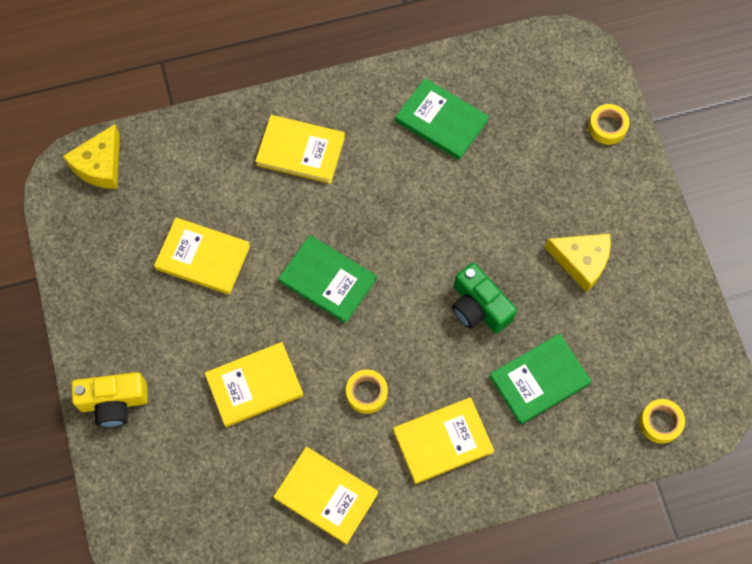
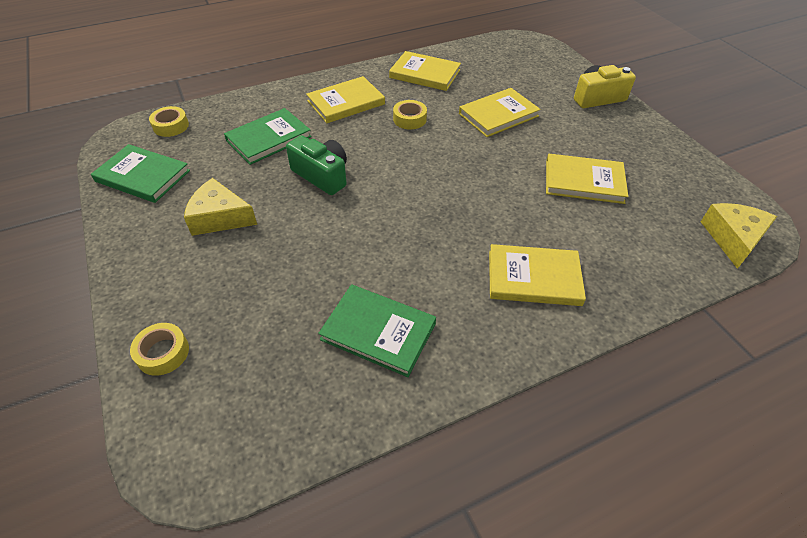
camera: 170 degrees right, 20 degrees down
(327, 280) = (464, 178): green book -> green book (143, 176)

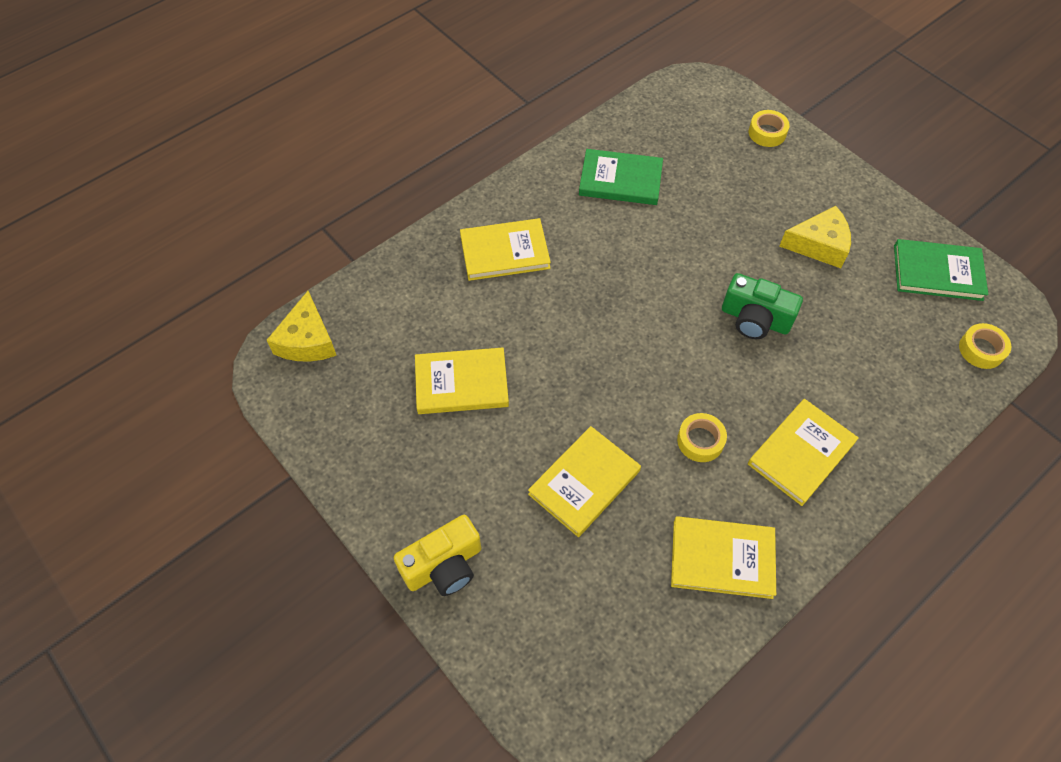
camera: 165 degrees right, 10 degrees up
(269, 139) = (851, 359): green book -> none

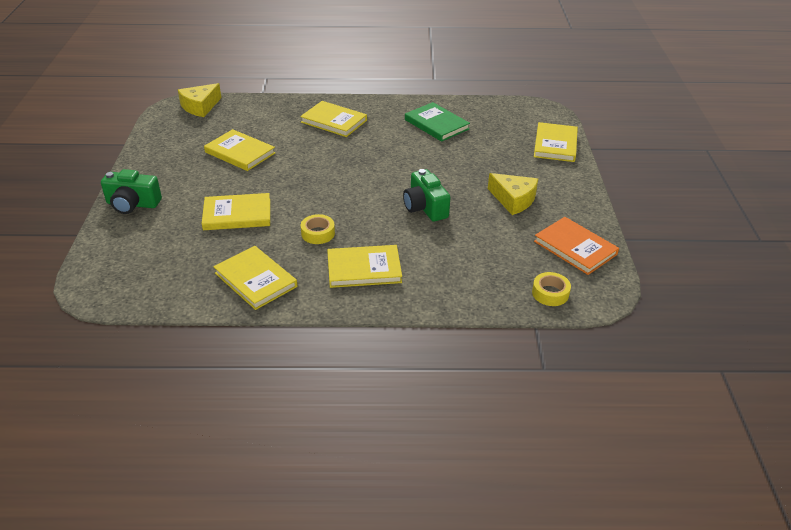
camera: 40 degrees right, 20 degrees down
(444, 566) = (132, 204): yellow camera -> green camera
(767, 133) = (555, 144): yellow tape -> yellow book
(937, 272) = (575, 248): green book -> orange book

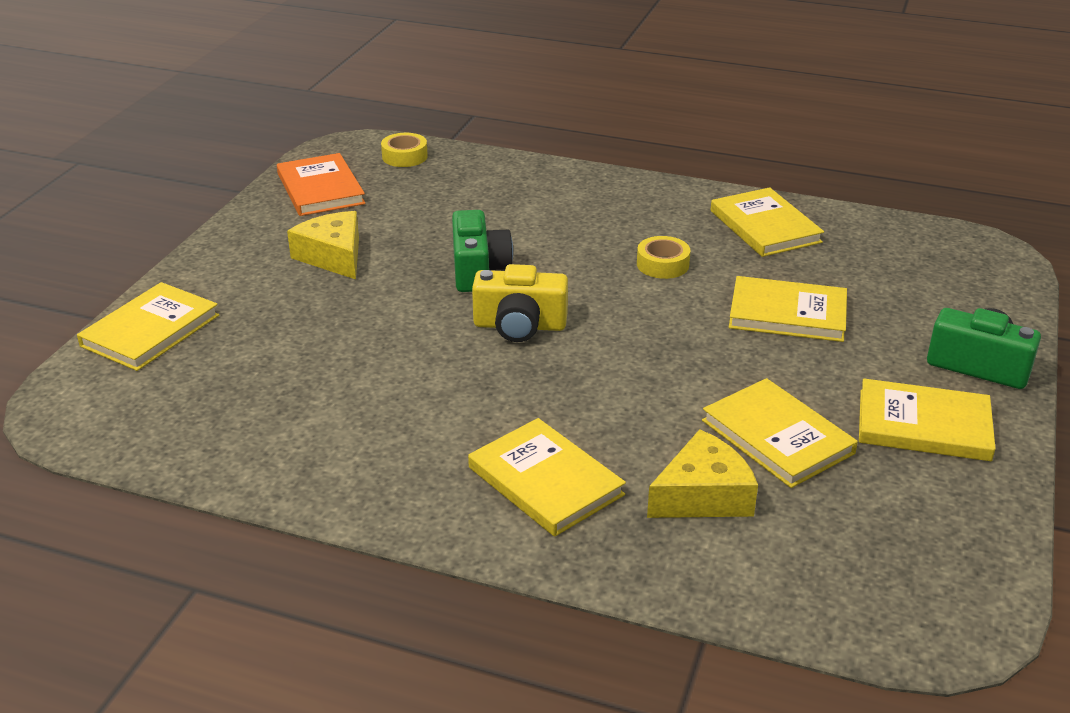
camera: 160 degrees left, 5 degrees down
(200, 107) = (882, 611): yellow cheese -> yellow cheese (703, 495)
(364, 269) = (615, 214): yellow book -> yellow book (923, 425)
(381, 180) = (519, 326): none -> yellow camera
(436, 124) = (325, 423): green book -> none

